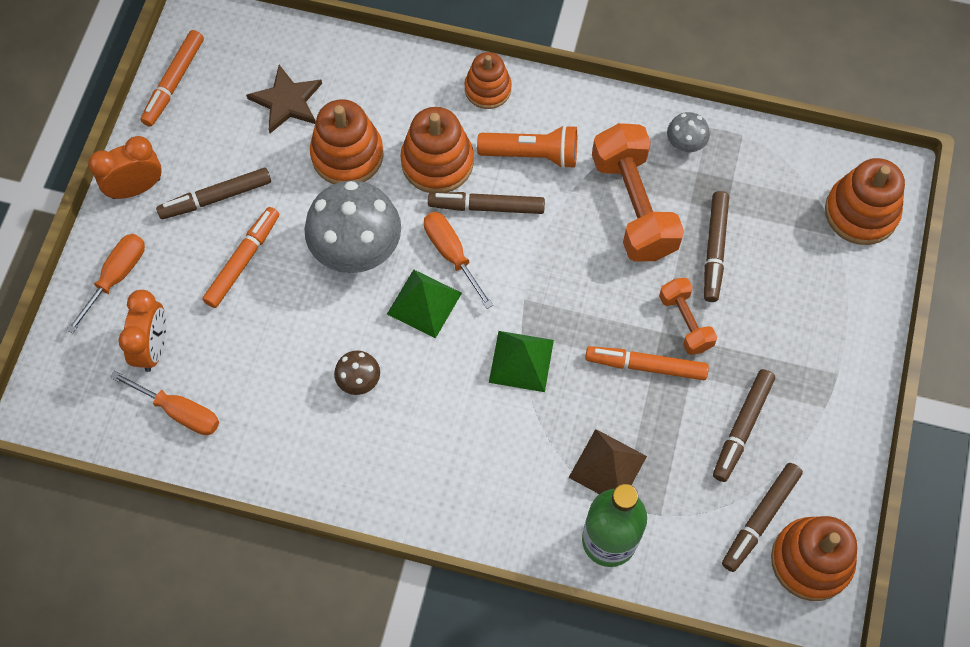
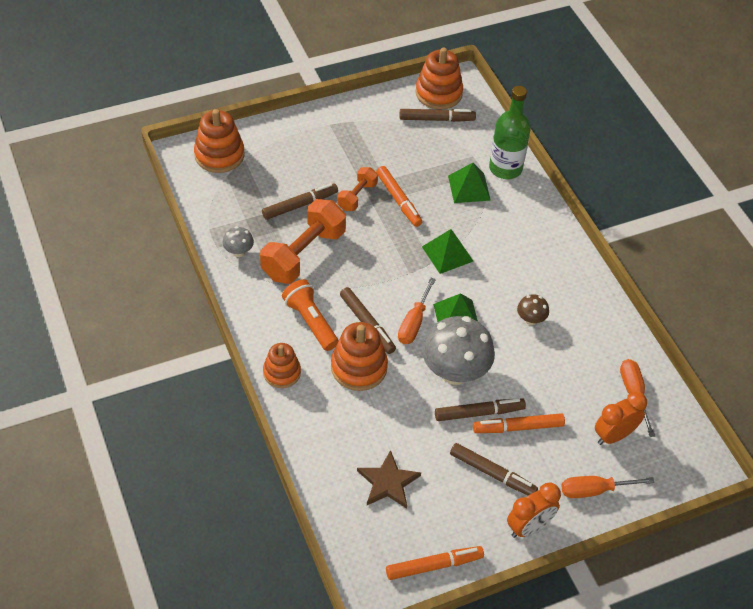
camera: 130 degrees left, 15 degrees down
(136, 188) = (529, 527): orange clock -> orange clock turned 60 degrees counterclockwise
(347, 155) = (396, 420): orange stacking toy -> none
(607, 467) = (469, 188): brown pyramid -> green pyramid
(742, 428) = (395, 146): brown marker -> brown marker (479, 413)

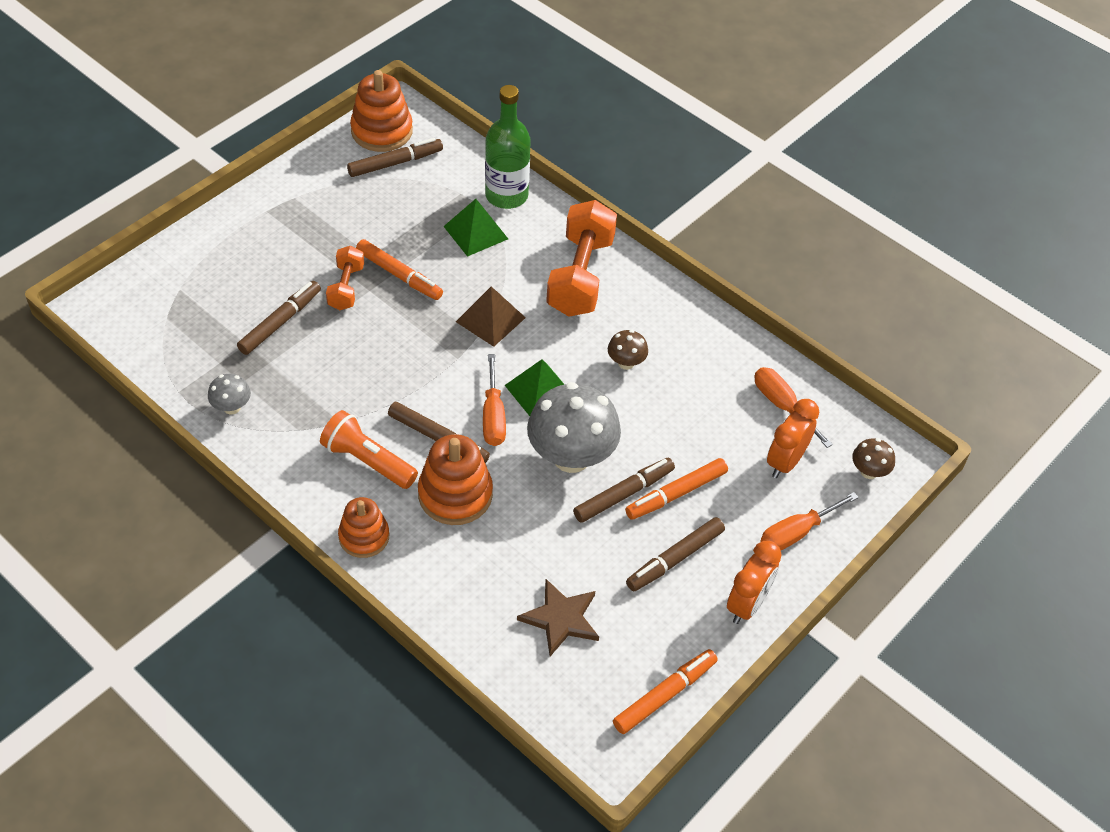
camera: 25 degrees left, 0 degrees up
(219, 155) = (144, 294): orange stacking toy -> none
(303, 254) = (316, 381): orange dumbbell -> orange dumbbell (580, 276)
(447, 254) = (490, 319): green pyramid -> brown pyramid
(492, 473) = (675, 559): brown marker -> brown marker turned 135 degrees clockwise
(676, 467) = (869, 471): none -> brown mushroom

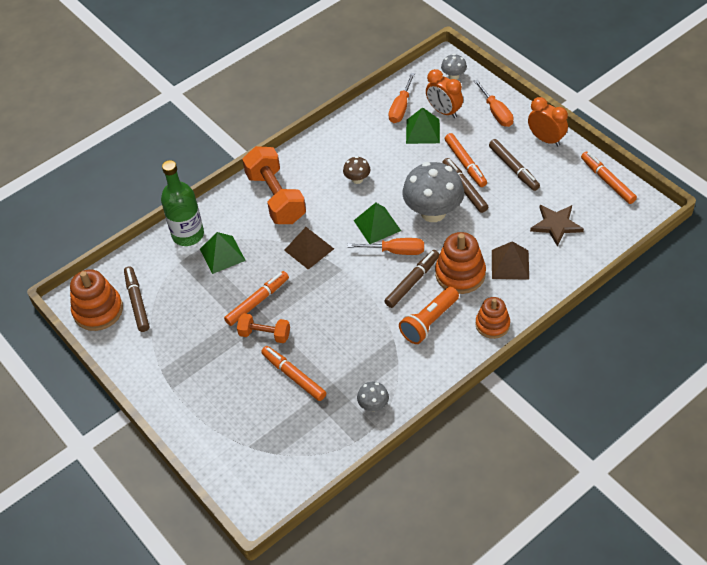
camera: 75 degrees left, 0 degrees up
(280, 322) = (293, 376): brown marker -> orange marker
(477, 557) = (510, 264): none -> brown pyramid
(580, 276) = (276, 197): orange dumbbell -> orange dumbbell turned 45 degrees clockwise
(737, 436) = (422, 131): none -> green pyramid
(782, 406) = (401, 108): orange screwdriver -> orange screwdriver turned 45 degrees counterclockwise
(869, 471) = (453, 76): brown mushroom -> grey mushroom

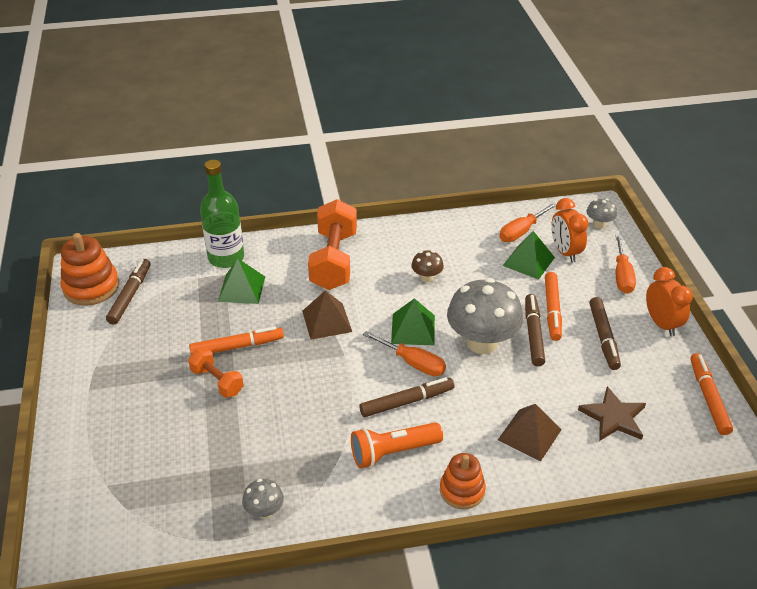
camera: 25 degrees right, 10 degrees down
(293, 376) = (210, 437): orange marker -> none
(460, 274) = (465, 418): orange stacking toy -> none

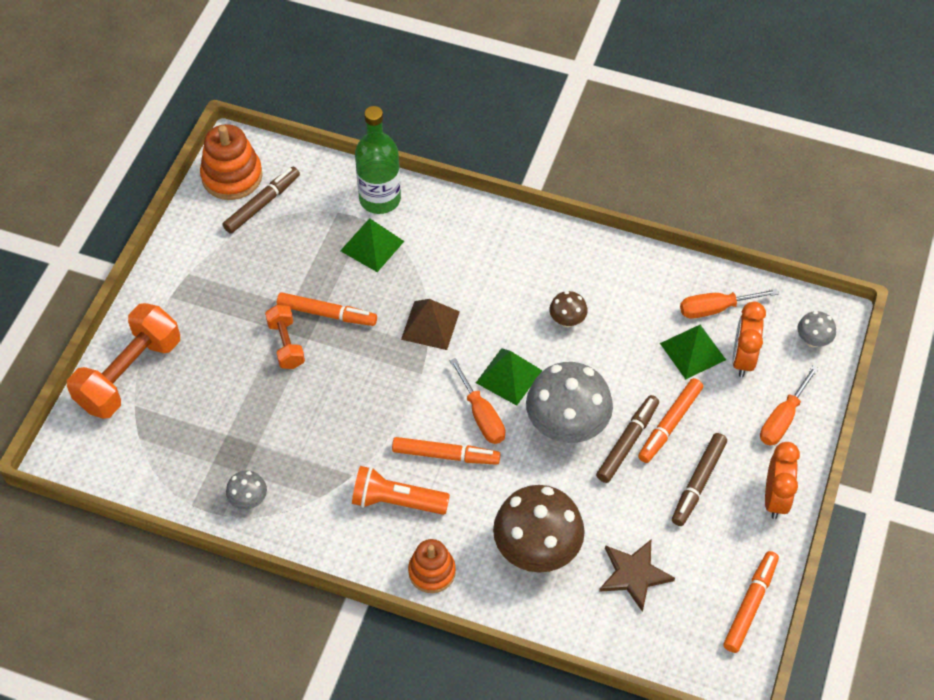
camera: 30 degrees right, 15 degrees up
(334, 260) = (486, 253): orange dumbbell -> orange dumbbell (129, 374)
(407, 401) = (445, 455): brown marker -> orange marker
(529, 434) = (537, 549): brown pyramid -> brown mushroom

